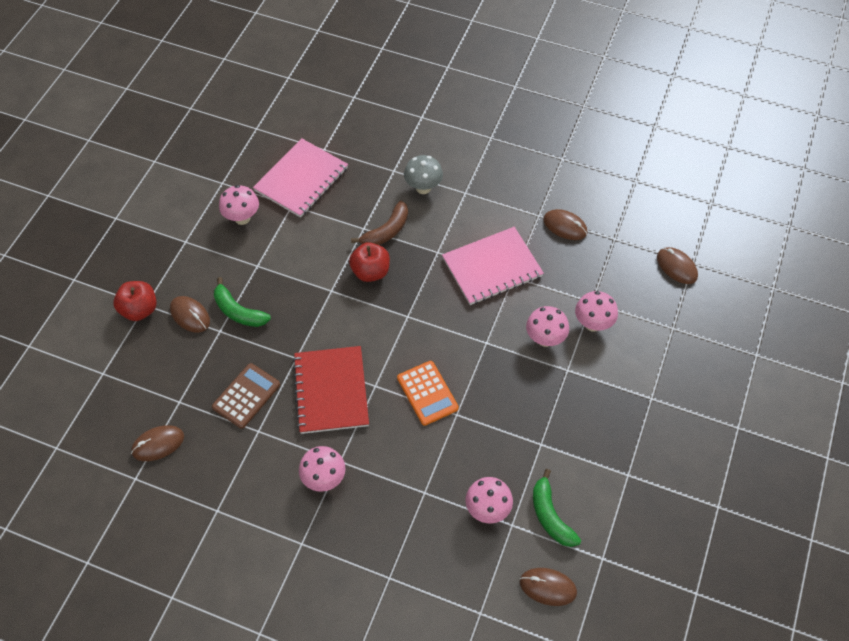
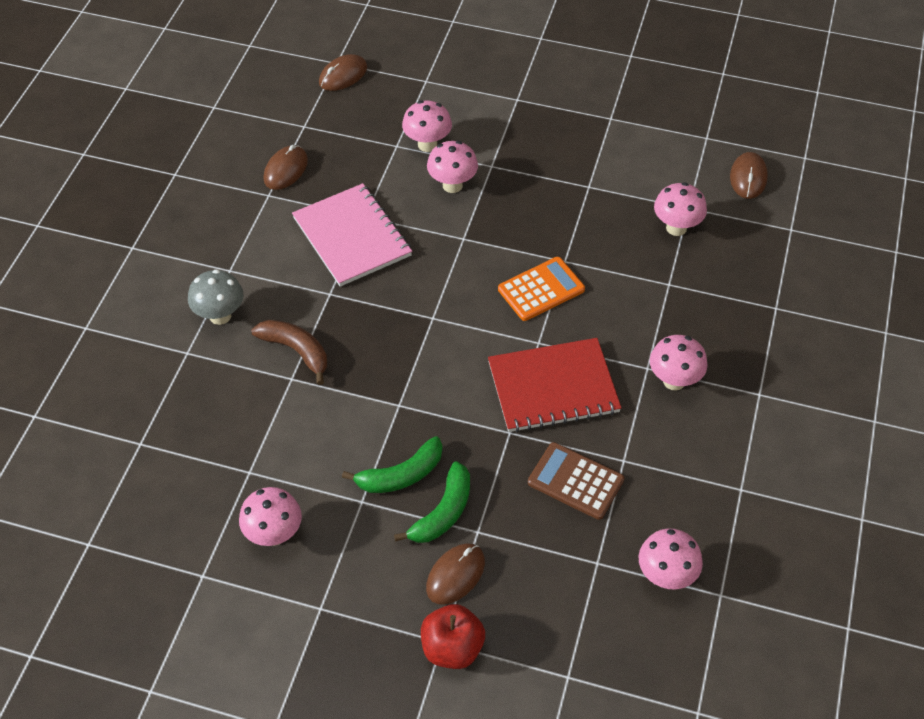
camera: 95 degrees left, 5 degrees down
(158, 444) = (665, 576): brown mouse -> pink mushroom
(301, 179) = (199, 465): pink notebook -> none
(370, 272) = (365, 363): red apple -> none
(550, 516) = (670, 177): green banana -> green banana (401, 475)

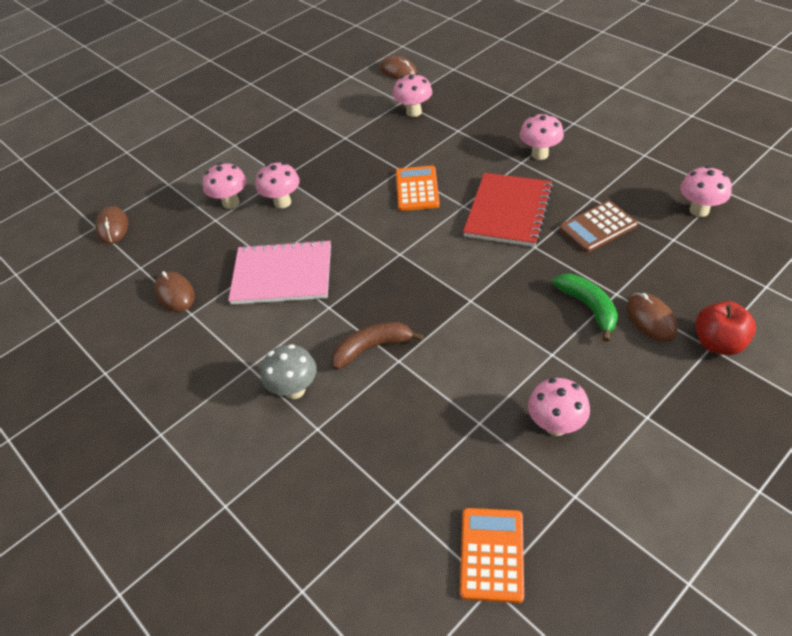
camera: 55 degrees left, 5 degrees down
(118, 533) = (492, 554): none -> orange calculator
(401, 475) = (539, 321): green banana -> none

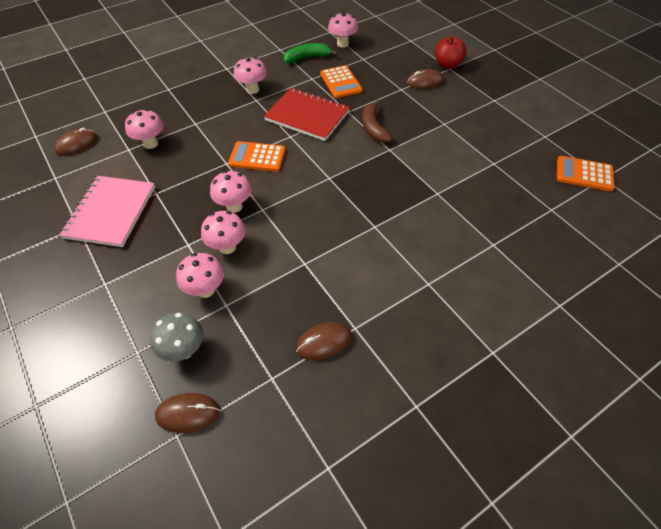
camera: 85 degrees left, 5 degrees up
(282, 275) = (327, 254): pink notebook -> pink notebook (111, 212)
(294, 390) = (456, 255): grey mushroom -> grey mushroom (184, 350)
(372, 348) = (423, 205): brown banana -> brown banana (373, 128)
(556, 425) = (498, 133): pink mushroom -> pink mushroom (234, 206)
(588, 307) = (410, 101): green banana -> green banana (307, 58)
(598, 227) = (341, 82): brown calculator -> orange calculator

